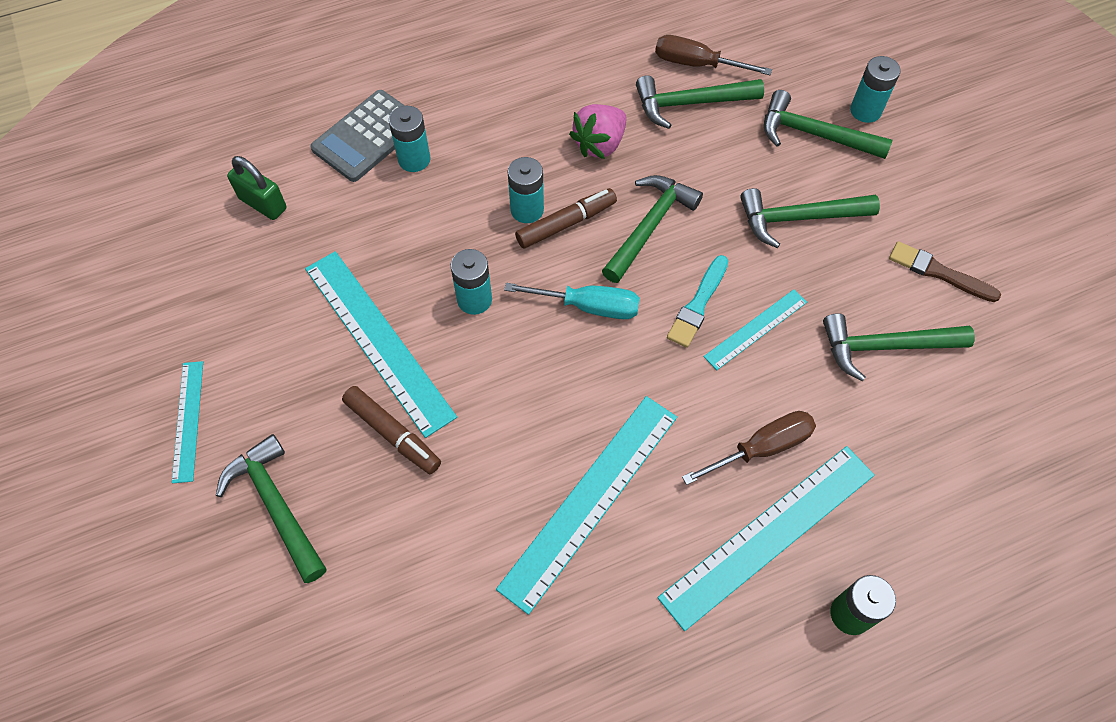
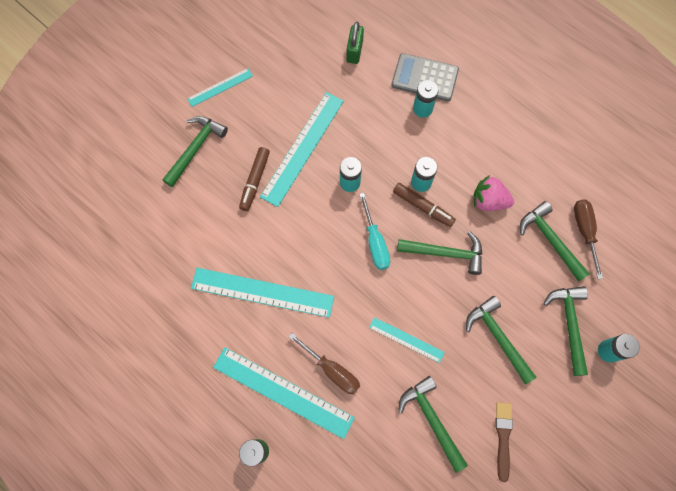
camera: 65 degrees right, 10 degrees up
(698, 304) = (406, 301): turquoise brush -> none

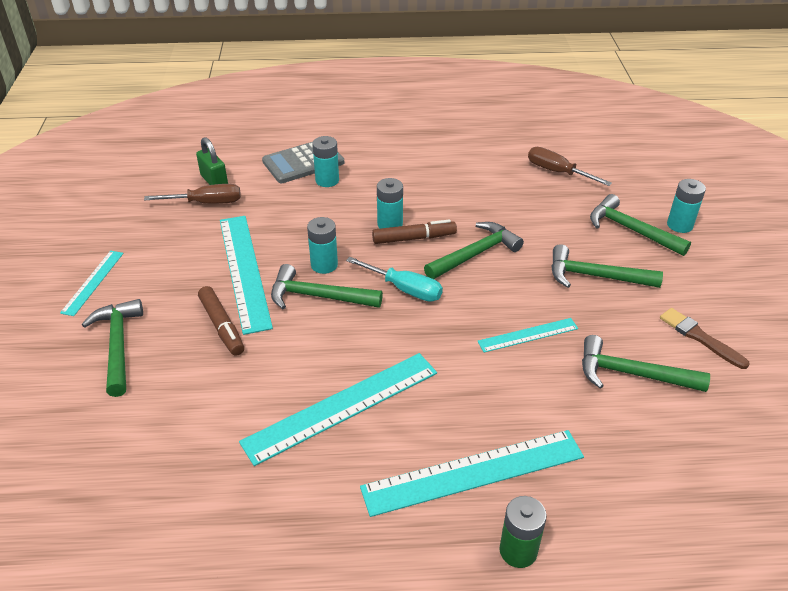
camera: 45 degrees left, 30 degrees down
(331, 370) = (495, 412): brown screwdriver -> brown screwdriver (206, 203)
(489, 201) = (462, 200): pink strawberry -> none
(550, 240) = (541, 192): green hammer -> green hammer (318, 296)

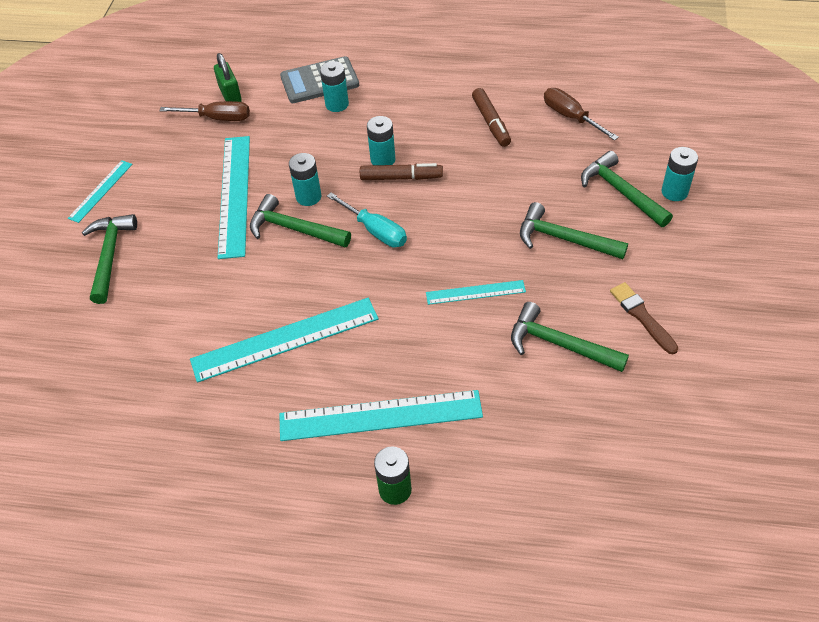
camera: 15 degrees right, 10 degrees up
(222, 326) = (201, 248): brown marker -> brown marker (491, 122)
(475, 254) = (455, 201): green hammer -> none

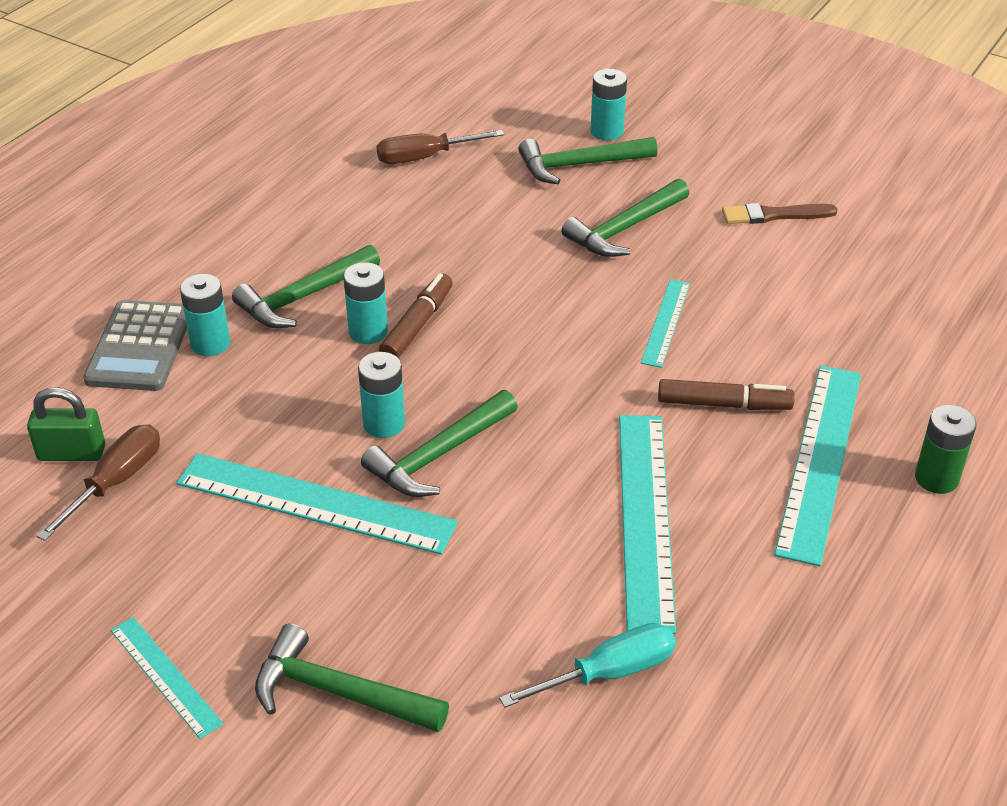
camera: 70 degrees left, 10 degrees down
(375, 230) = (500, 377): turquoise screwdriver -> turquoise screwdriver (608, 673)
(491, 122) = (378, 219): brown marker -> brown marker (723, 404)
(559, 344) = (782, 284): green hammer -> green hammer (303, 297)

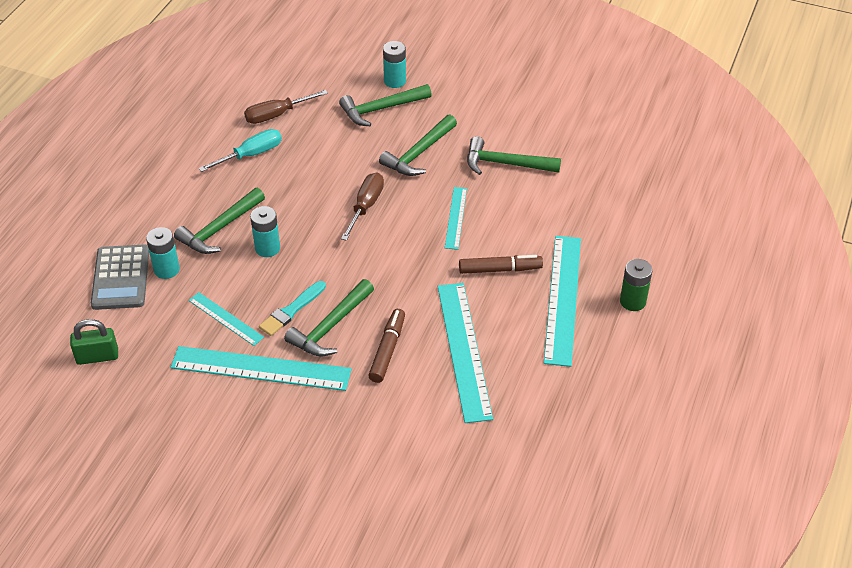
camera: 10 degrees left, 5 degrees up
(115, 482) = (131, 372): brown screwdriver -> brown screwdriver (365, 206)
(165, 676) = (196, 489): turquoise ruler -> turquoise ruler (225, 318)
(338, 692) = (302, 483): green hammer -> green hammer (505, 164)
(384, 424) = (292, 310): turquoise battery -> turquoise brush
(417, 325) = (298, 239): brown marker -> brown marker (387, 350)
(608, 673) = (457, 449): turquoise screwdriver -> turquoise screwdriver (251, 155)
(774, 215) = (513, 132): brown brush -> none

